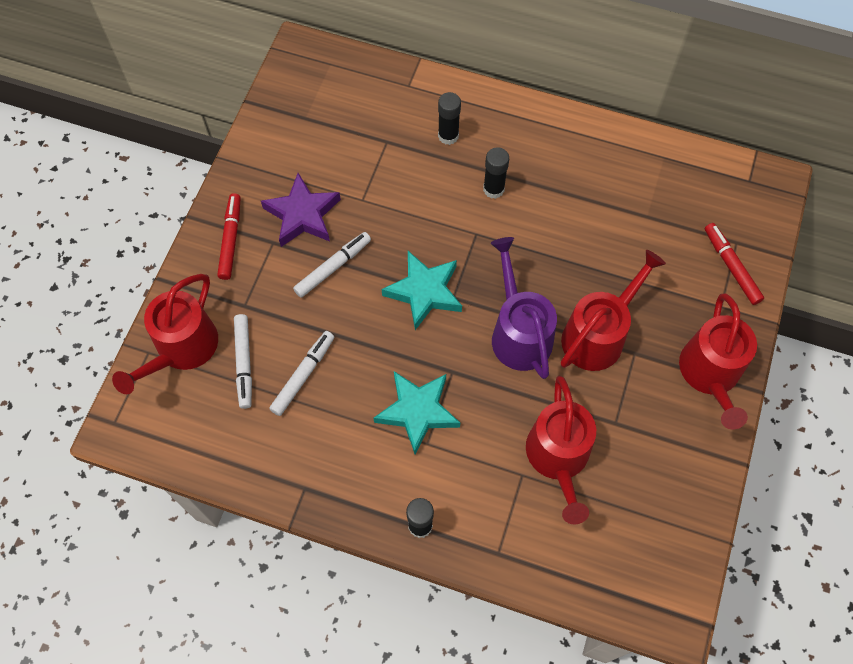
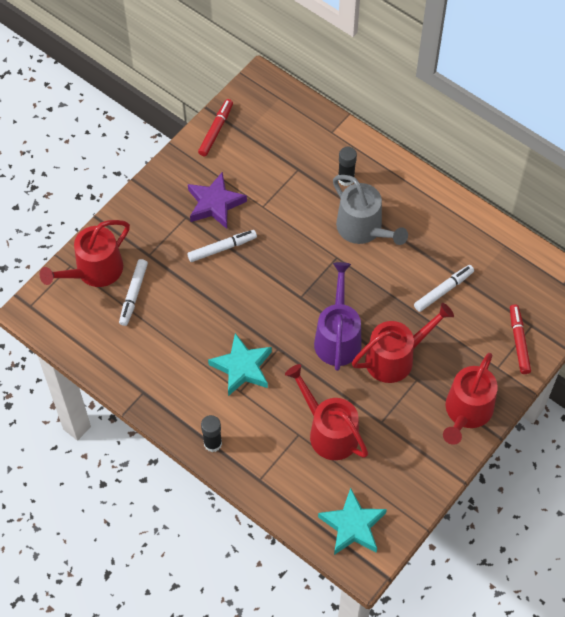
camera: 20 degrees right, 5 degrees down
(230, 239) = (156, 205): red marker -> red marker (216, 130)
(303, 375) = (171, 316): white marker -> white marker (443, 290)
(424, 292) = (281, 286): turquoise star -> turquoise star (353, 525)
(493, 189) = (363, 229): black glue stick -> grey watering can
(558, 458) = (329, 431): red watering can -> red watering can turned 120 degrees clockwise

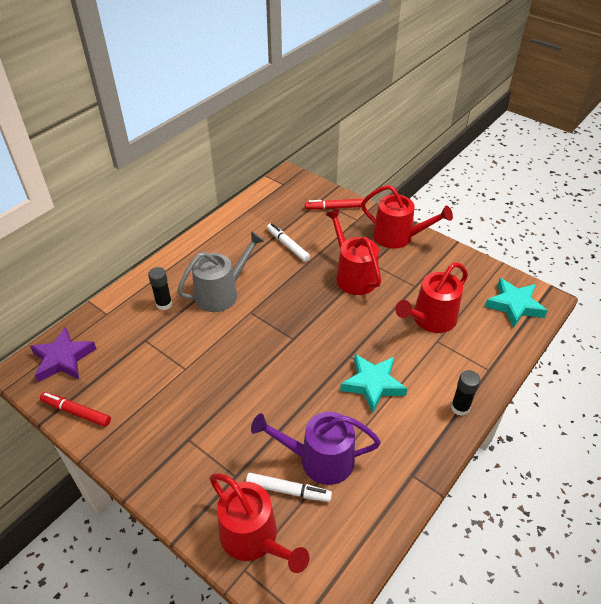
camera: 90 degrees left, 15 degrees down
(215, 204) = (175, 411): purple star -> purple star (63, 359)
(222, 248) = (232, 403): white marker -> none
(338, 337) = (335, 312): purple watering can -> purple watering can (319, 459)

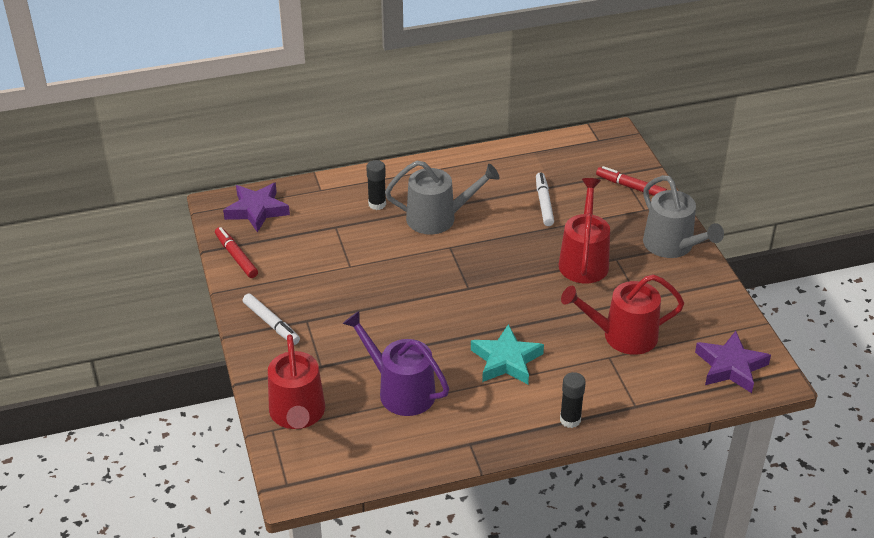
camera: 35 degrees right, 5 degrees down
(288, 490) = (354, 398): white marker -> white marker (271, 323)
(398, 237) = (672, 246): red watering can -> grey watering can
(514, 305) = (730, 366): turquoise star -> purple star

